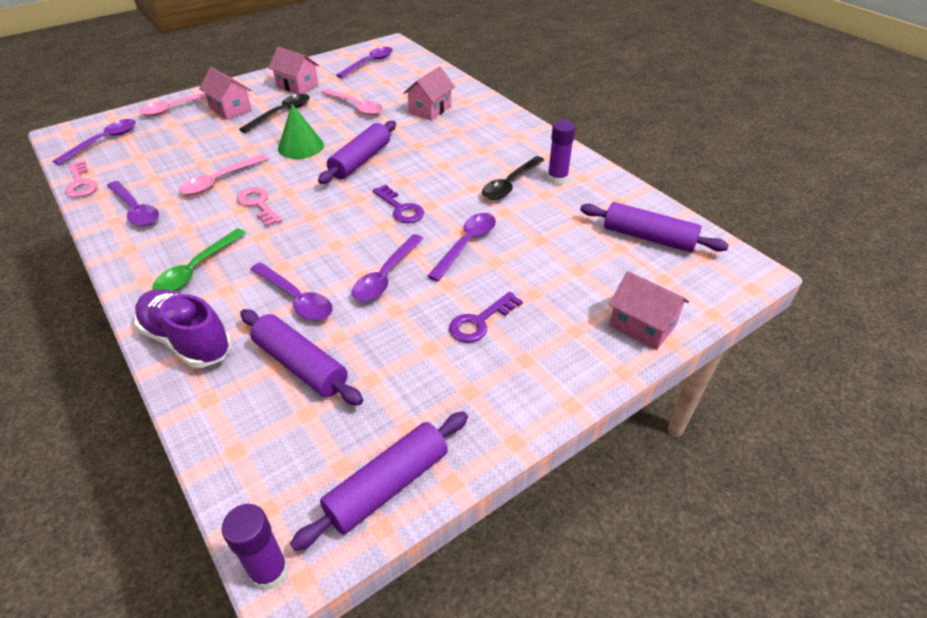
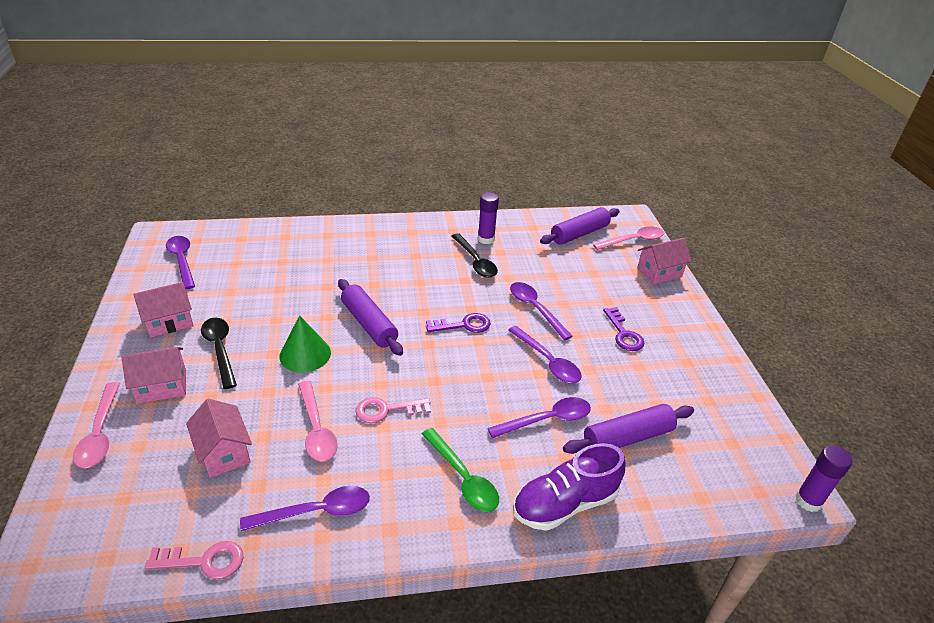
camera: 65 degrees left, 5 degrees down
(104, 141) = (111, 523): purple spoon -> none
(356, 106) = (265, 297): pink spoon -> pink spoon (633, 241)
(387, 485) = (754, 425): purple rolling pin -> none
(430, 109) = (321, 257): pink house -> pink house (224, 452)

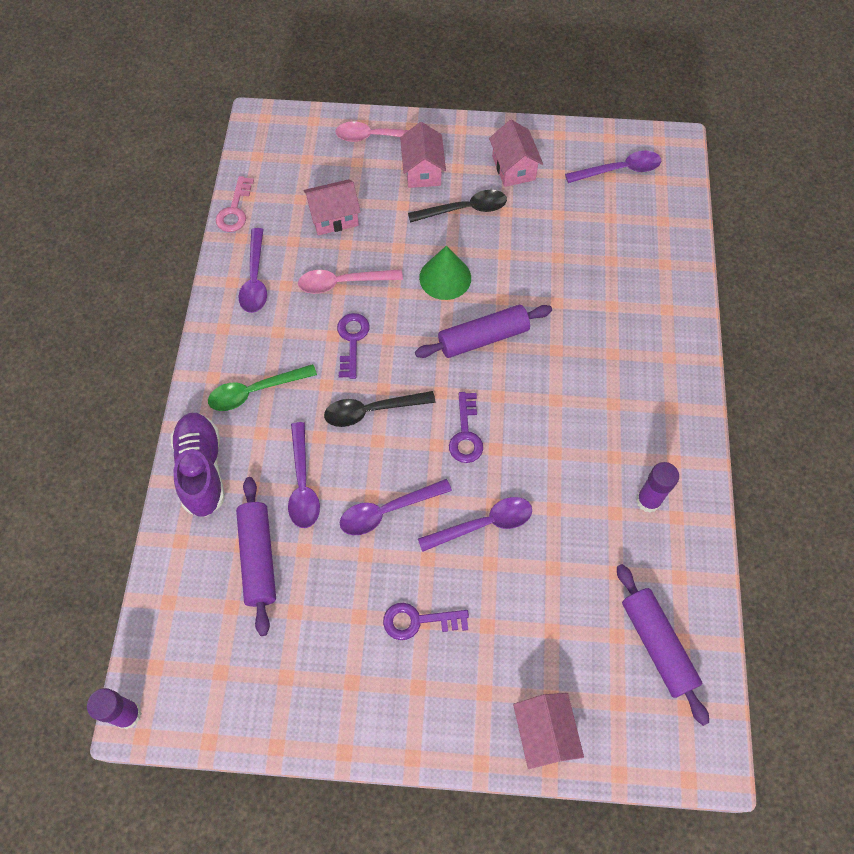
camera: 105 degrees right, 25 degrees up
(386, 410) = (352, 340): pink key -> purple key
(475, 261) = (594, 474): black spoon -> black spoon (372, 410)
(633, 241) = (633, 729): pink spoon -> none

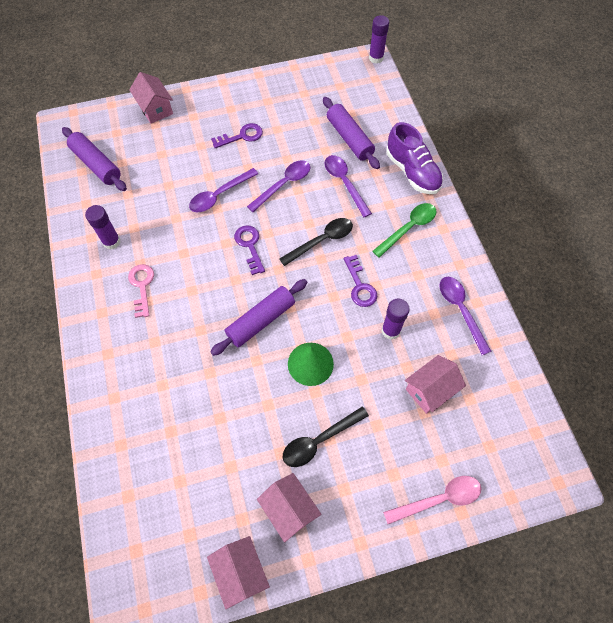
camera: 160 degrees right, 0 degrees up
(235, 210) = (517, 367): pink key -> pink key (142, 286)
(343, 283) = (390, 330): pink spoon -> purple glue stick
(423, 170) = (375, 472): pink house -> pink house (240, 572)
(619, 170) = (181, 547): purple spoon -> none

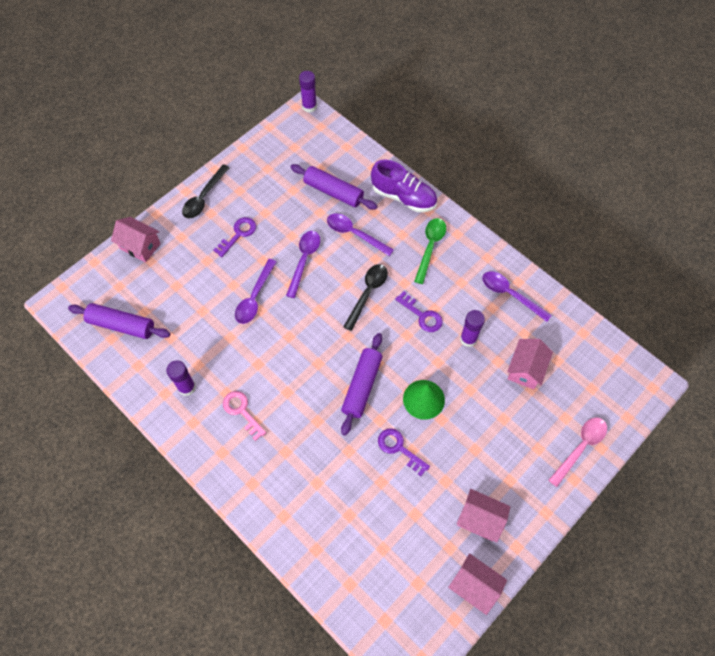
camera: 30 degrees left, 0 degrees up
(249, 246) = (311, 328): purple key -> purple key (399, 448)
(319, 440) = (468, 455): black spoon -> black spoon (204, 197)

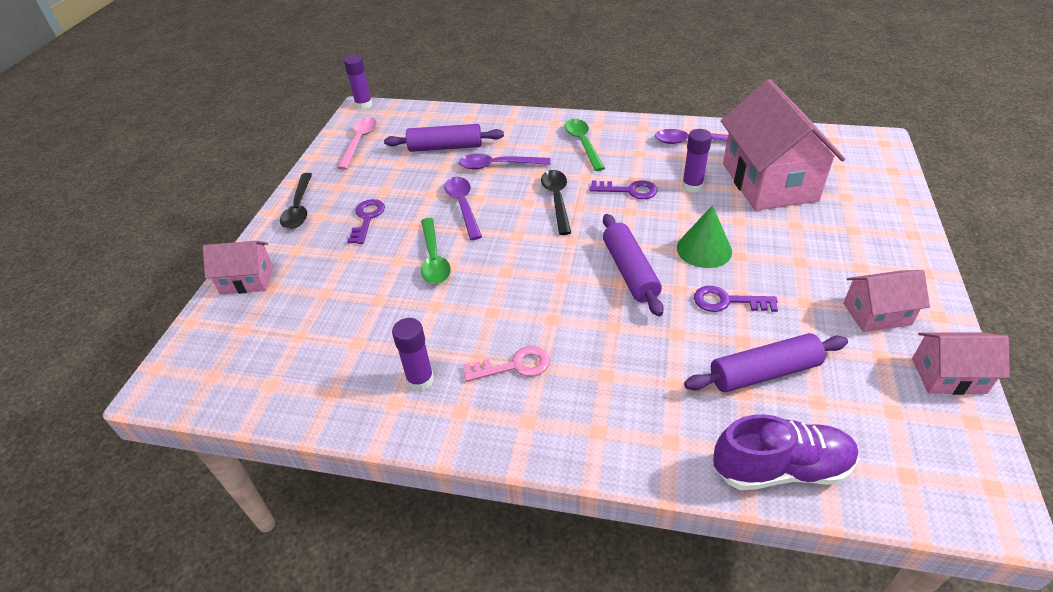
camera: 30 degrees left, 20 degrees down
(122, 325) = (276, 364): purple rolling pin -> purple rolling pin (764, 372)
(242, 411) = (514, 366): pink key -> pink key turned 150 degrees clockwise
(254, 297) = (433, 258): purple spoon -> green spoon
(403, 197) = (520, 123): purple shoe -> purple shoe (780, 468)
(525, 369) = (769, 182): pink house -> pink house, size x2.01
(580, 447) = (886, 210): pink spoon -> pink spoon (359, 142)

